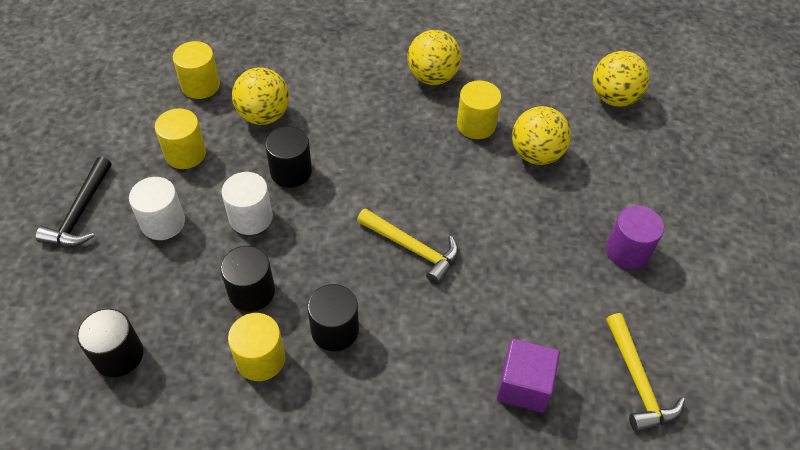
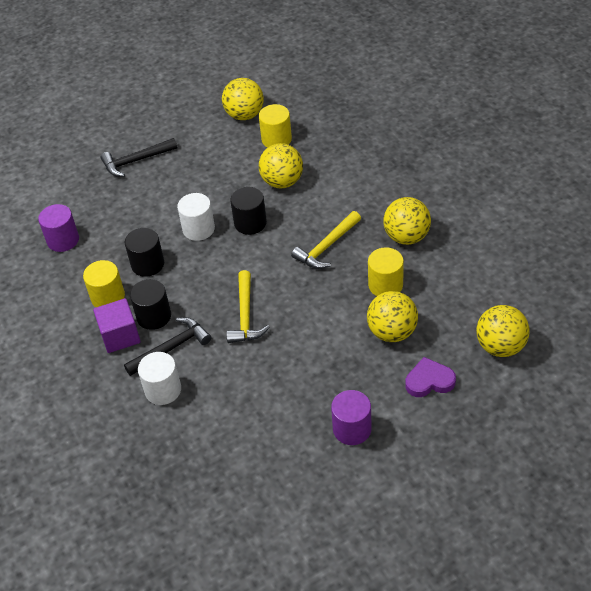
camera: 60 degrees right, 5 degrees down
(118, 355) = (63, 240): black cylinder -> purple cylinder
(134, 87) = (244, 115): none -> yellow ball
(163, 222) = (160, 196): white cylinder -> white cylinder (163, 390)
(185, 153) = (217, 170): yellow cylinder -> none
(396, 340) = (171, 348): none -> black hammer
(524, 385) = (191, 428): purple cube -> purple cube (120, 336)
(614, 164) = (429, 381): none -> purple heart
(637, 381) = (245, 487): yellow hammer -> yellow hammer (327, 246)

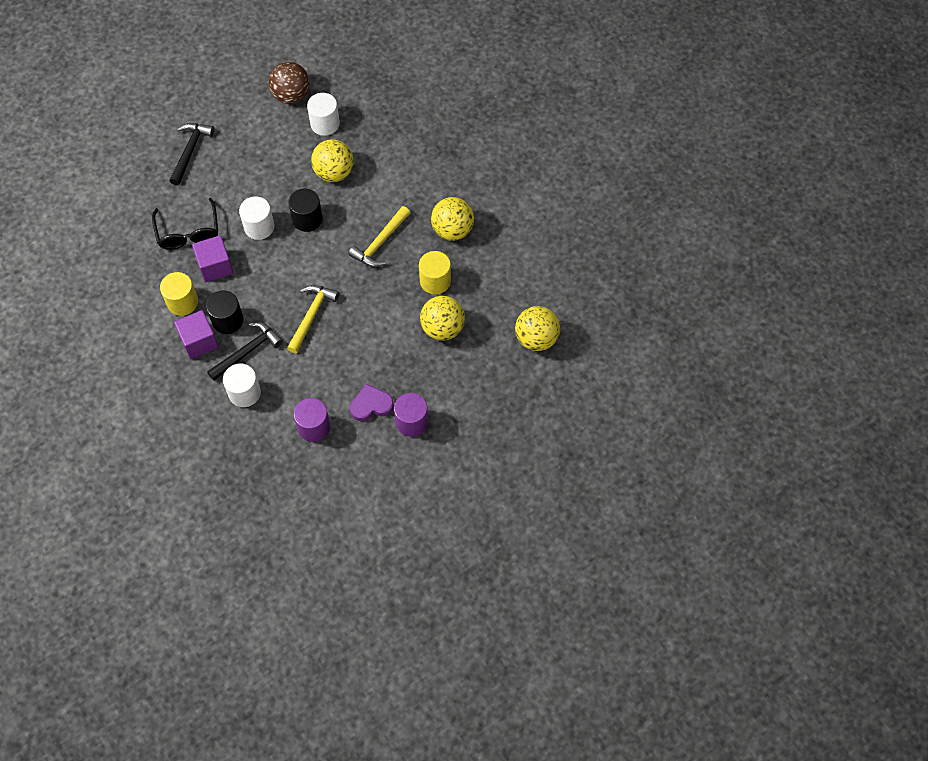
camera: 10 degrees left, 15 degrees up
(63, 240) = (131, 242): purple cylinder -> purple cylinder (314, 427)
(124, 232) = (188, 232): none -> black glasses
(136, 161) = (190, 151): black hammer -> black hammer turned 135 degrees clockwise
(147, 264) = (215, 266): black cylinder -> purple cube
(244, 115) = (291, 95): yellow ball -> brown ball
(245, 315) = (311, 316): yellow hammer -> yellow hammer turned 150 degrees counterclockwise
(276, 139) = (325, 124): yellow cylinder -> white cylinder
(429, 381) = (476, 374): purple heart -> purple heart (371, 405)

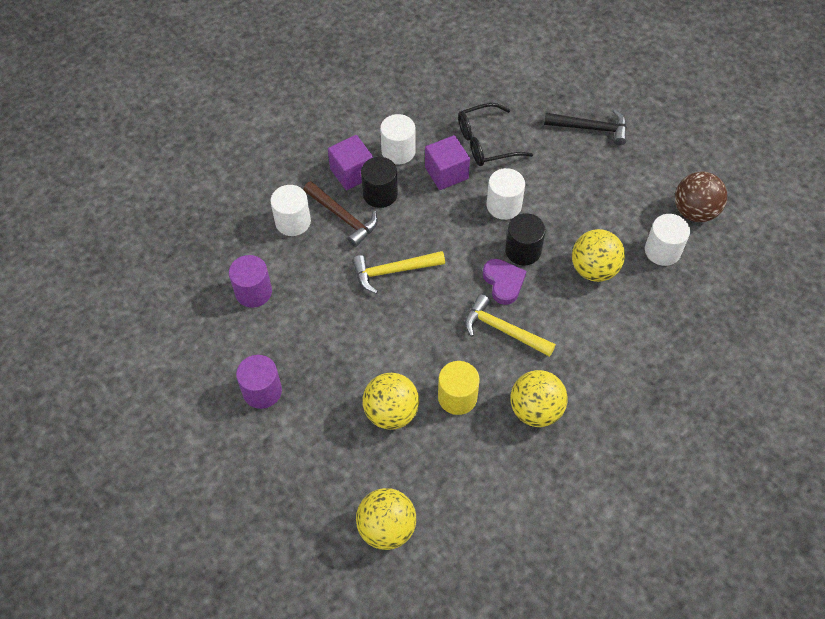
camera: 85 degrees right, 5 degrees down
(182, 302) = (398, 151): yellow cylinder -> white cylinder
(247, 351) = (343, 217): black hammer -> brown hammer
(311, 316) = (393, 271): yellow hammer -> yellow hammer turned 150 degrees clockwise
(371, 405) = (282, 346): purple heart -> purple heart (503, 282)

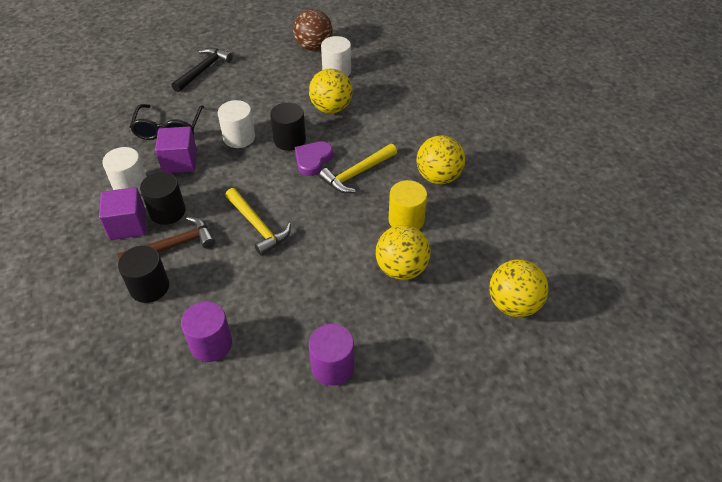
camera: 70 degrees left, 10 degrees down
(293, 222) = (149, 287): white cylinder -> black cylinder
(393, 271) = (257, 226): yellow hammer -> yellow hammer turned 45 degrees counterclockwise
(503, 282) = (313, 160): purple heart -> purple heart turned 60 degrees counterclockwise

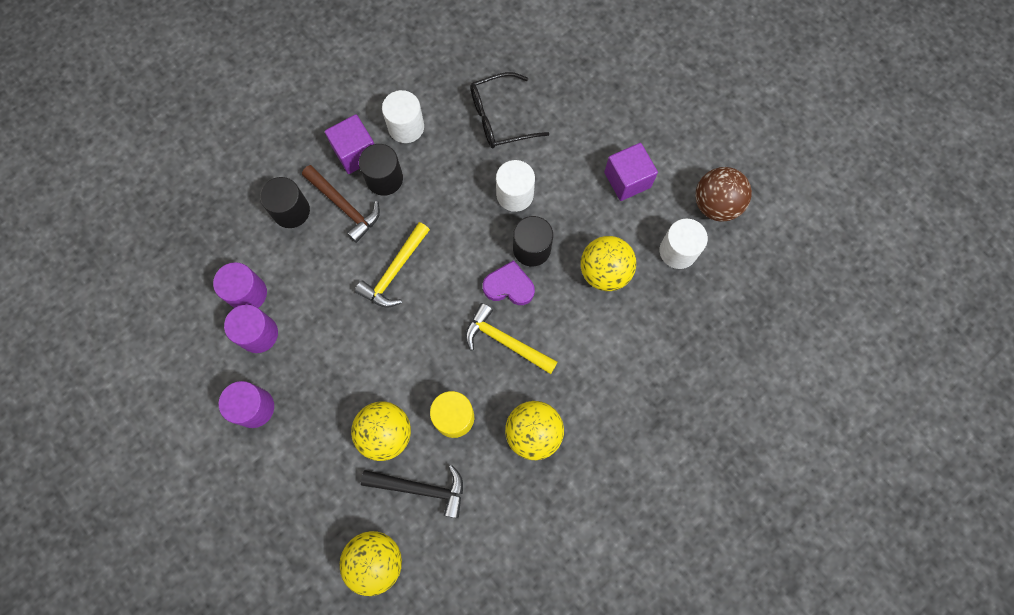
camera: 70 degrees right, 25 degrees up
(180, 162) = (456, 154): purple cube -> purple cube (627, 180)
(203, 70) = (613, 101): black hammer -> black hammer (420, 488)
(258, 344) = (258, 334): none -> purple cylinder

